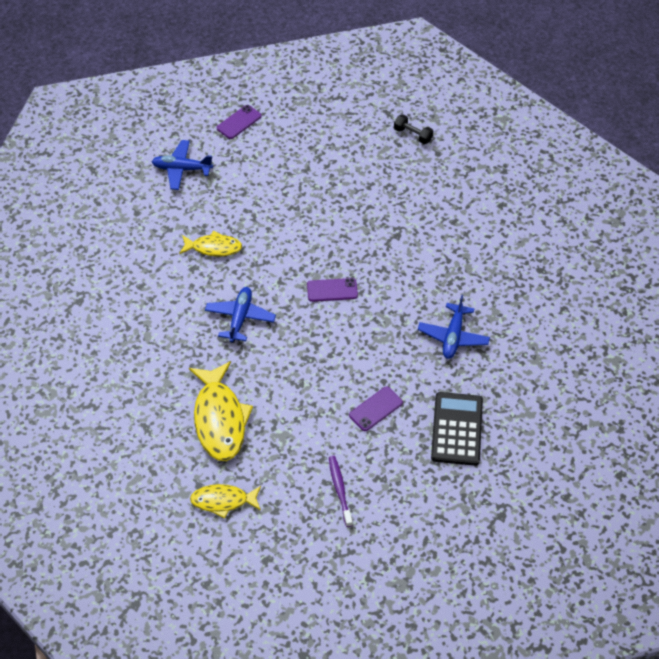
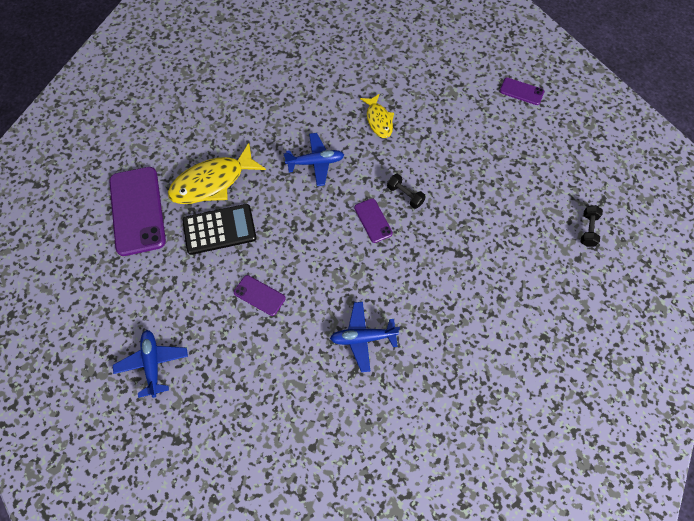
camera: 70 degrees right, 10 degrees up
(182, 169) = (449, 71): blue plane -> blue plane (153, 364)
(223, 501) = (137, 210): yellow fish -> purple phone
(315, 255) = (405, 195): none -> black dumbbell
(340, 490) = (169, 292): purple toothbrush -> none
(457, 429) = (260, 372): black calculator -> black calculator (219, 229)

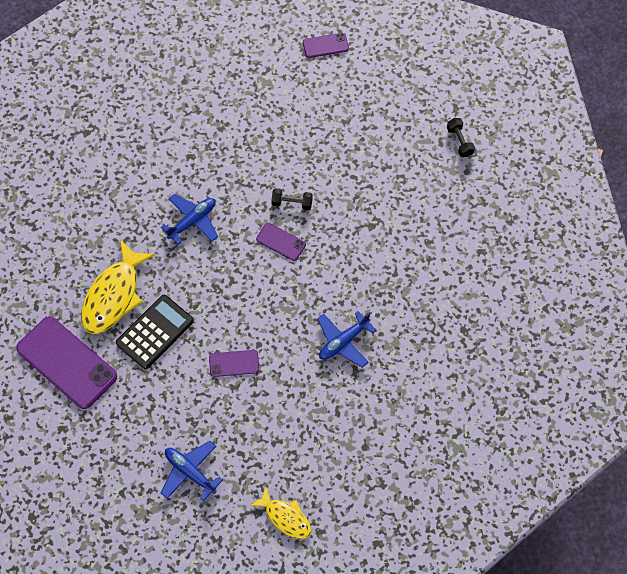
camera: 35 degrees left, 0 degrees up
(378, 120) = (219, 148): yellow fish -> yellow fish (285, 517)

